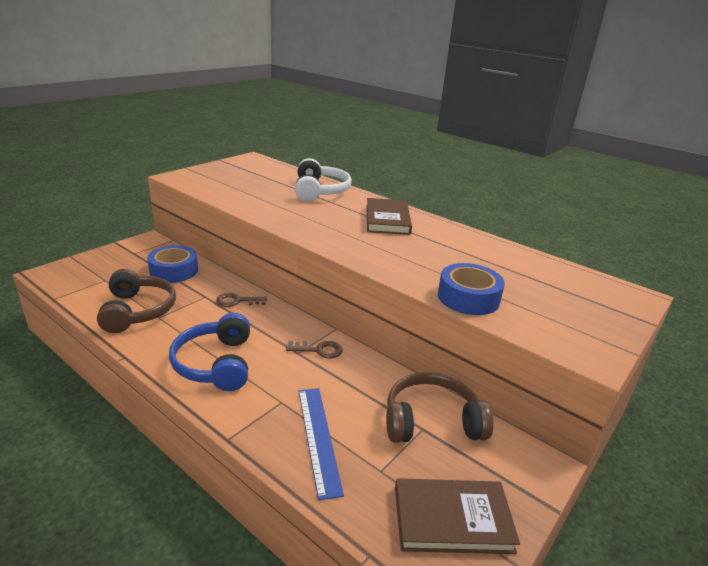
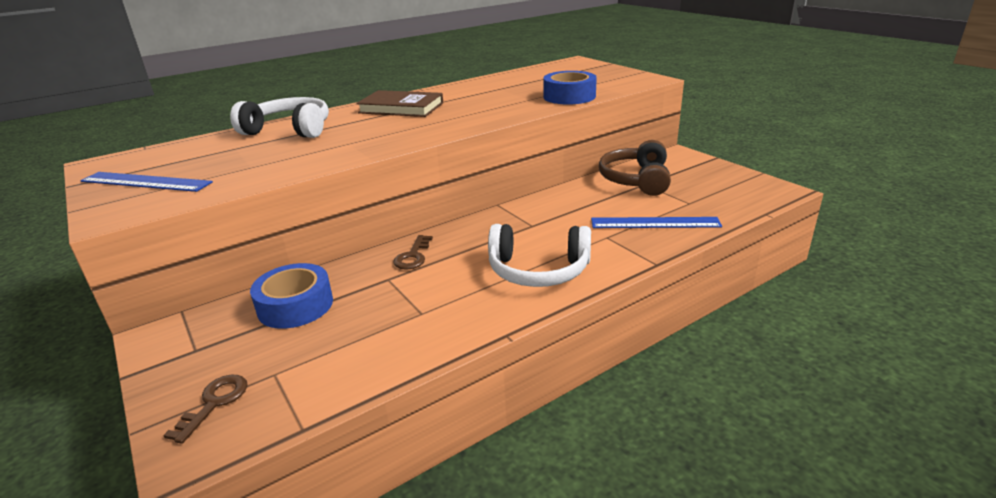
camera: 70 degrees left, 0 degrees up
(137, 311) = (395, 332): brown headphones -> none
(216, 363) = (538, 270): blue headphones -> white headphones
(223, 173) = (145, 182): none -> blue ruler
(319, 350) = (531, 214): brown key -> brown key (214, 403)
(452, 519) = (730, 185): brown book -> none

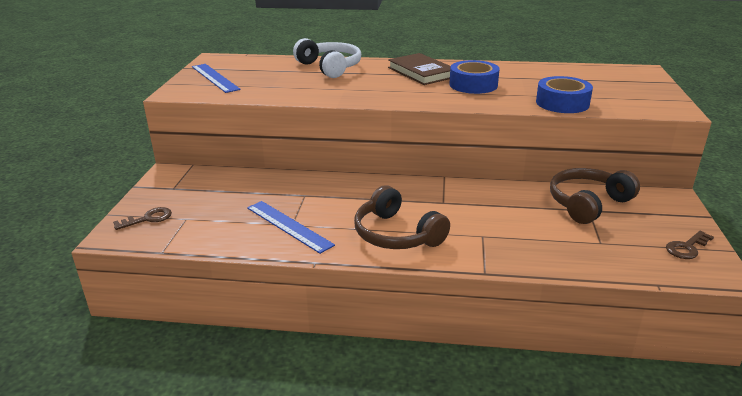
camera: 40 degrees right, 0 degrees up
(295, 305) = (241, 187): blue tape -> blue tape (473, 85)
(413, 256) = (338, 188): brown key -> brown key (687, 248)
(538, 270) = (396, 234): white headphones -> brown headphones
(655, 223) = (539, 244): blue ruler -> blue ruler (288, 226)

